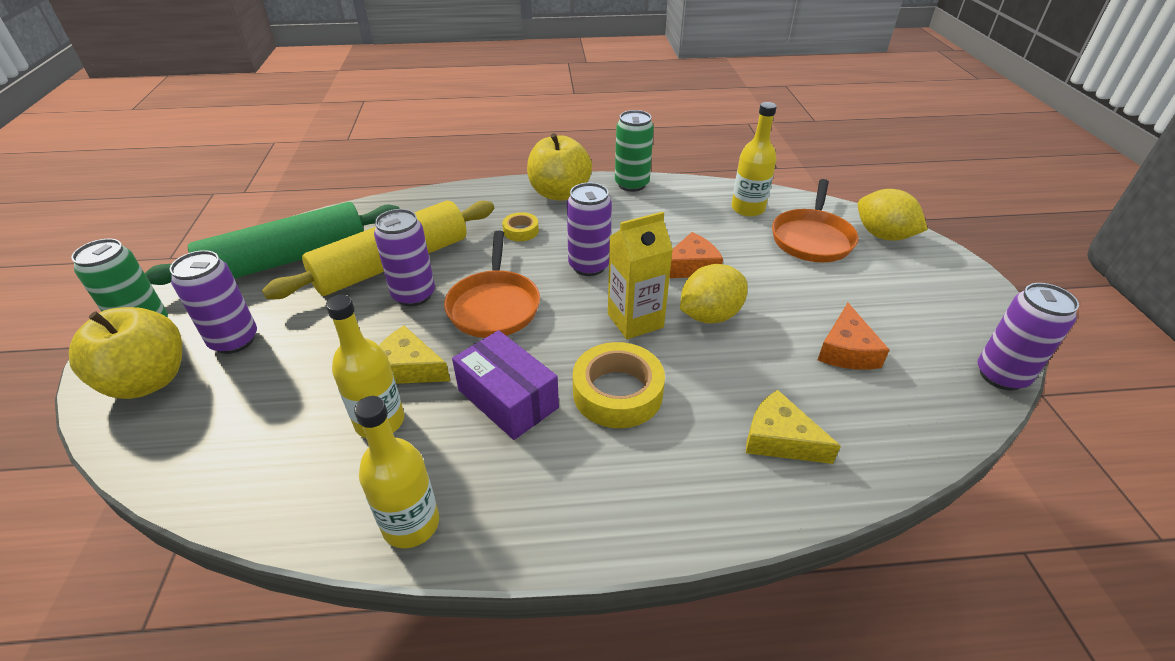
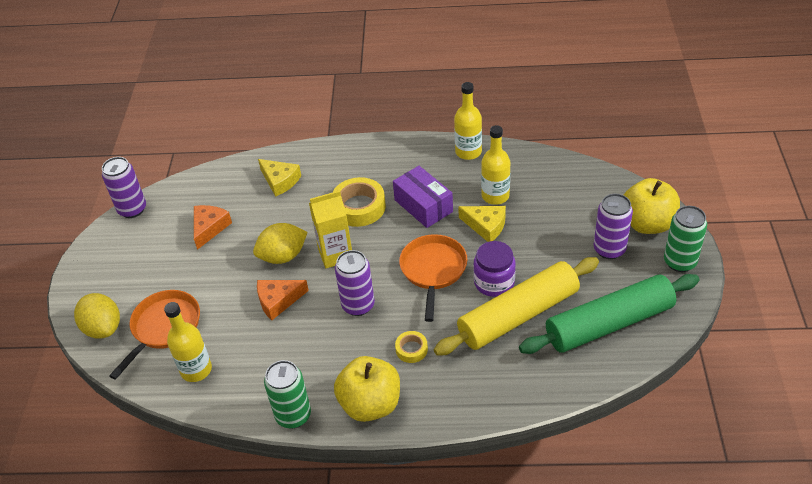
camera: 170 degrees left, 5 degrees up
(414, 295) = (494, 282): purple can -> purple jar

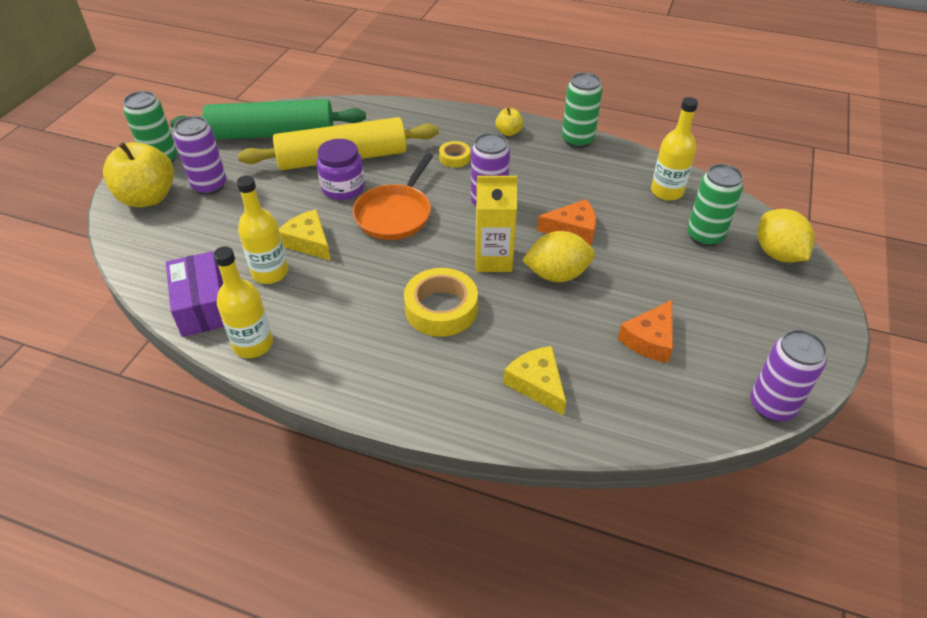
camera: 165 degrees left, 0 degrees up
(164, 328) = (704, 236): orange pan -> green can
(370, 404) = (508, 132): yellow apple -> yellow apple, size x0.48
(423, 206) = (361, 286): purple box -> purple box (202, 306)

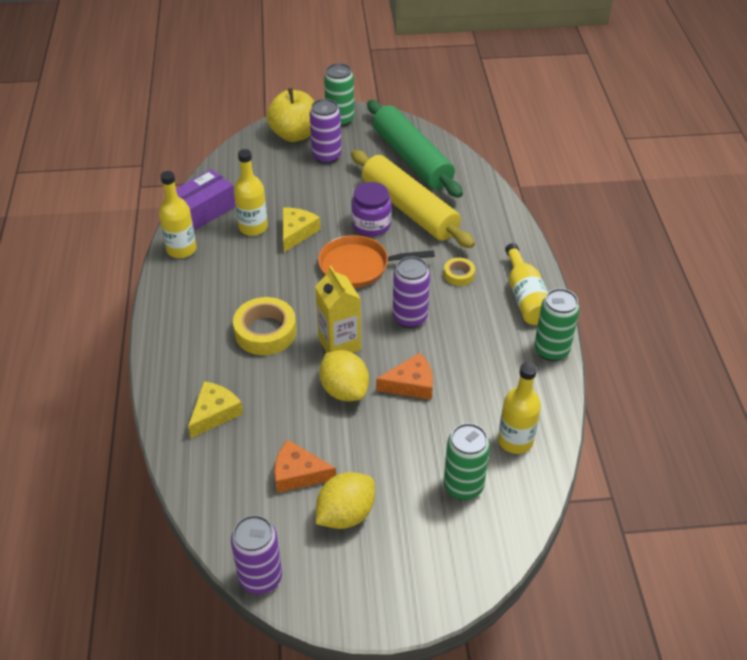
camera: 65 degrees right, 0 degrees up
(508, 132) = (526, 297): yellow apple -> yellow bottle
(572, 229) = (411, 384): orange cheese -> orange cheese turned 75 degrees counterclockwise
(777, 253) = (473, 553): yellow lemon -> yellow lemon (345, 514)

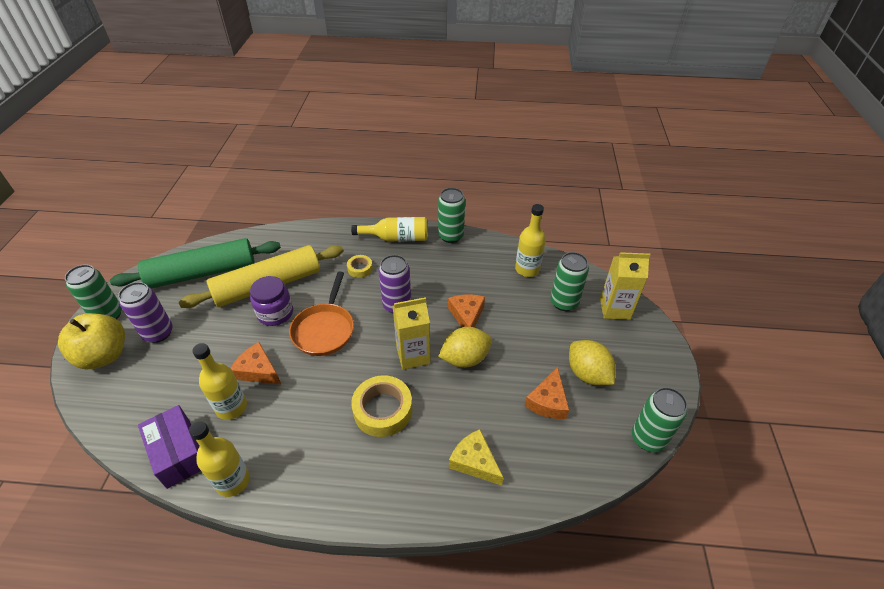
camera: 80 degrees left, 0 degrees up
(260, 578) = (648, 438): purple can -> green can
(296, 232) = (258, 370): yellow cheese -> orange cheese
(468, 548) = (614, 309): none -> yellow carton

